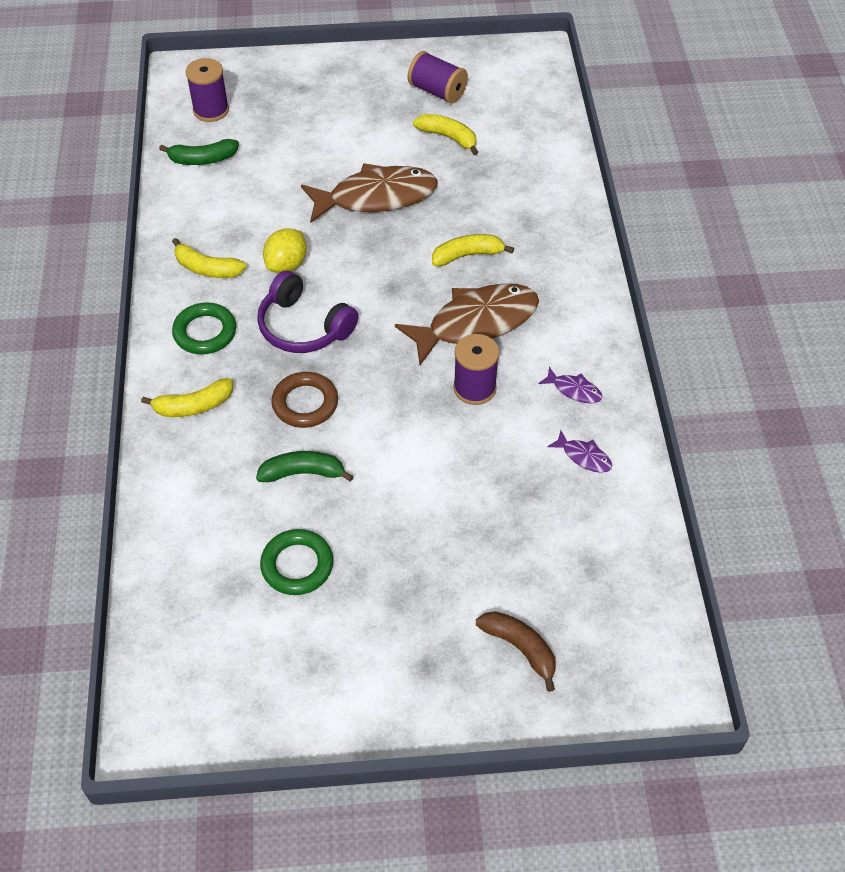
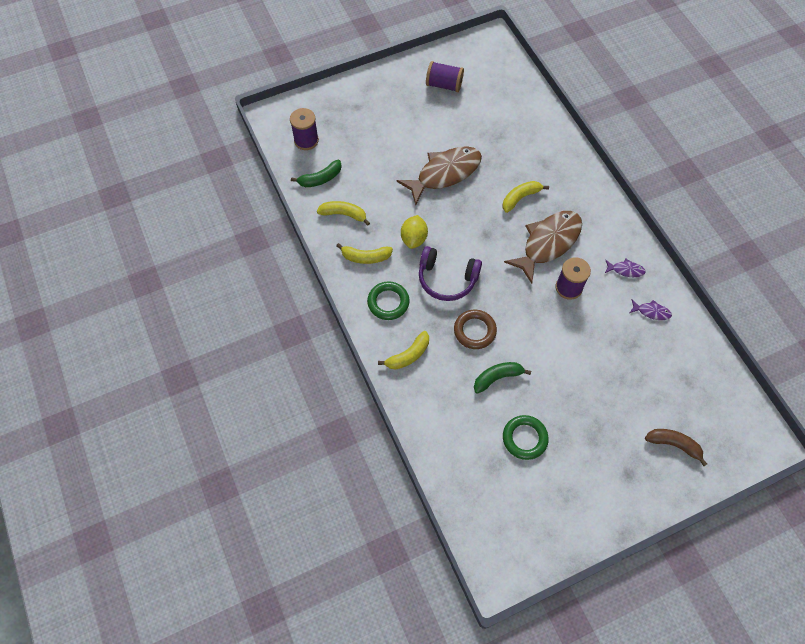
camera: 20 degrees left, 10 degrees up
(448, 137) = (467, 117): yellow banana -> yellow banana (344, 214)

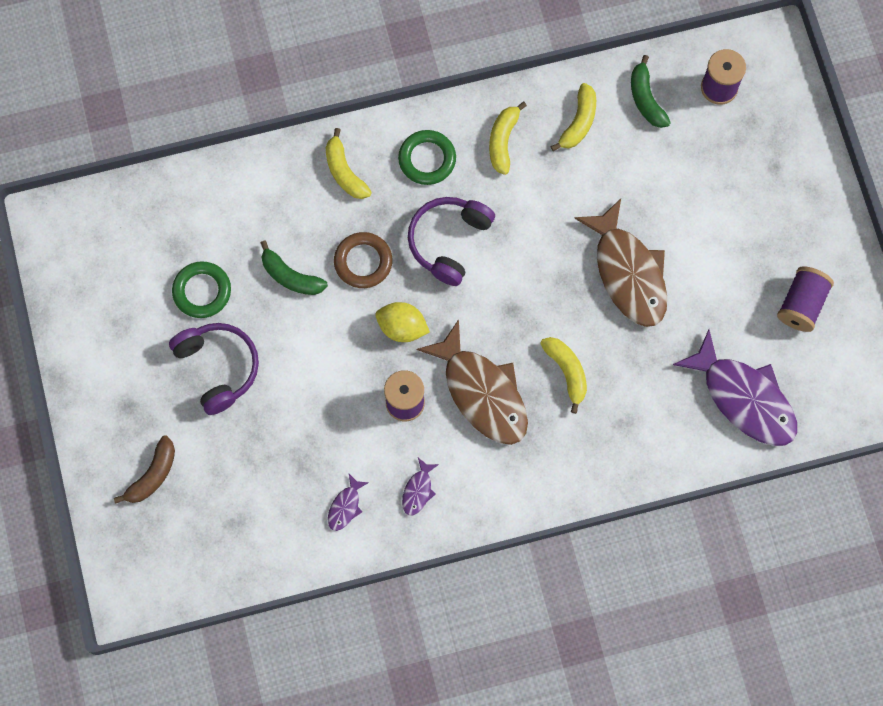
camera: 100 degrees right, 10 degrees up
(414, 239) = (522, 209): yellow lemon -> yellow lemon (402, 327)
(497, 377) = (290, 276): green banana -> green banana turned 135 degrees clockwise
(510, 106) = (744, 398): none -> purple fish
(580, 414) = (218, 367): none -> purple headphones

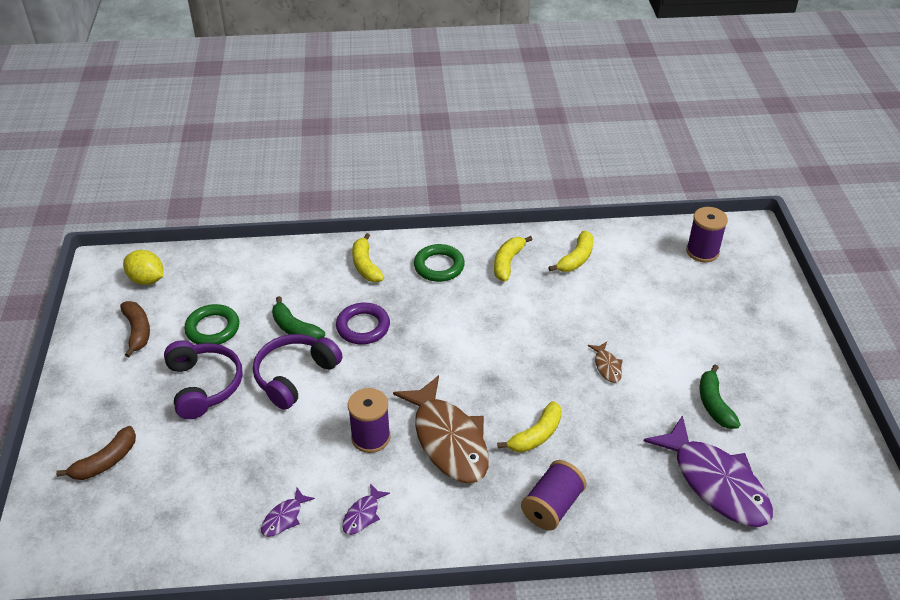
camera: 10 degrees right, 30 degrees down
(122, 309) = (137, 331): none -> brown banana
(363, 262) = (363, 327): brown ring -> purple ring
(402, 327) = (384, 379): yellow lemon -> yellow lemon (147, 280)
(448, 241) = (444, 322): purple headphones -> purple headphones (294, 376)
(567, 372) = (536, 435): yellow banana -> yellow banana turned 60 degrees clockwise
(628, 273) = (607, 366): brown fish -> brown fish, size x0.42
(646, 99) = (637, 251): green banana -> green banana (714, 404)
(801, 304) = (776, 413): purple spool -> purple spool (552, 506)

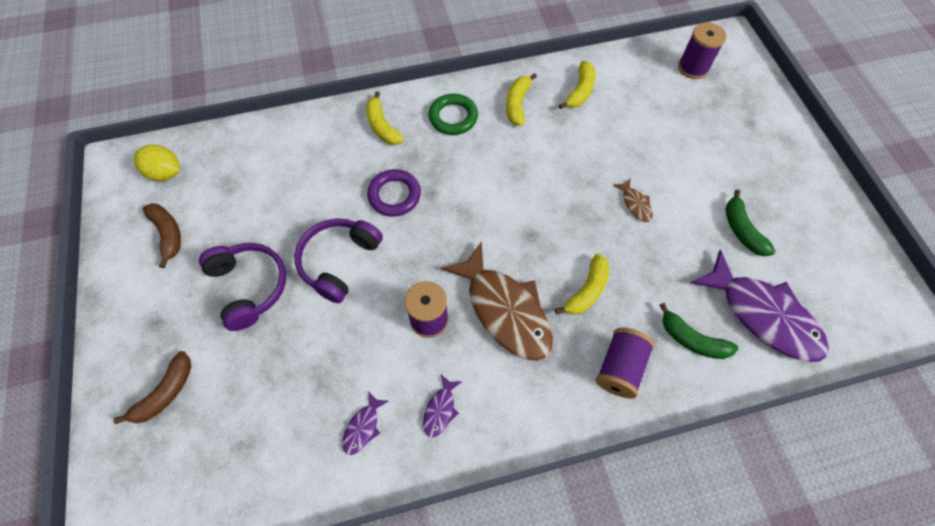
camera: 10 degrees left, 20 degrees up
(212, 328) = (245, 219): green ring -> none
(295, 328) = (327, 207): green banana -> green banana (692, 339)

